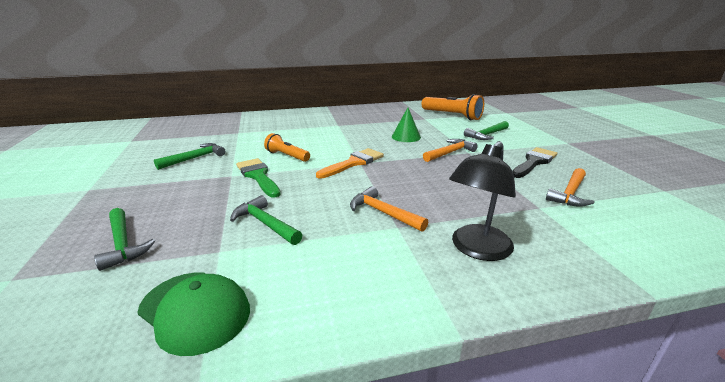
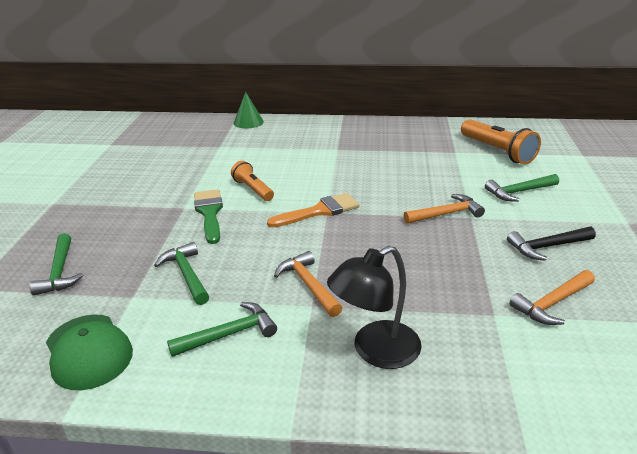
camera: 20 degrees right, 5 degrees up
(195, 158) = (160, 178): green hammer -> green hammer (229, 334)
(406, 137) = (408, 180): green cone -> green cone (248, 122)
(534, 162) = (547, 247): black brush -> black hammer

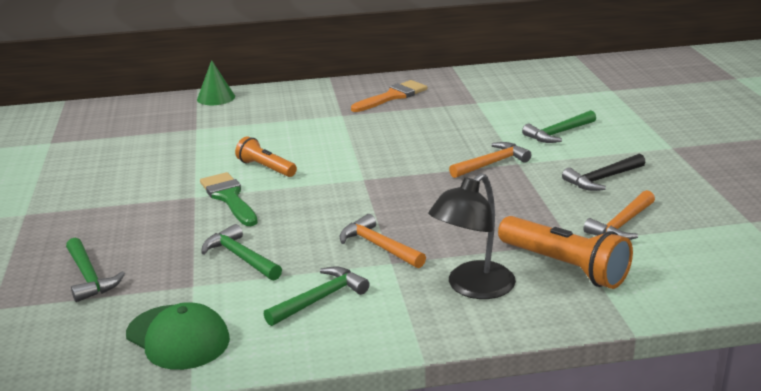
camera: 15 degrees left, 5 degrees down
(319, 211) = (354, 179): orange brush -> orange brush (392, 96)
(497, 151) = (522, 96): orange flashlight -> orange flashlight (564, 267)

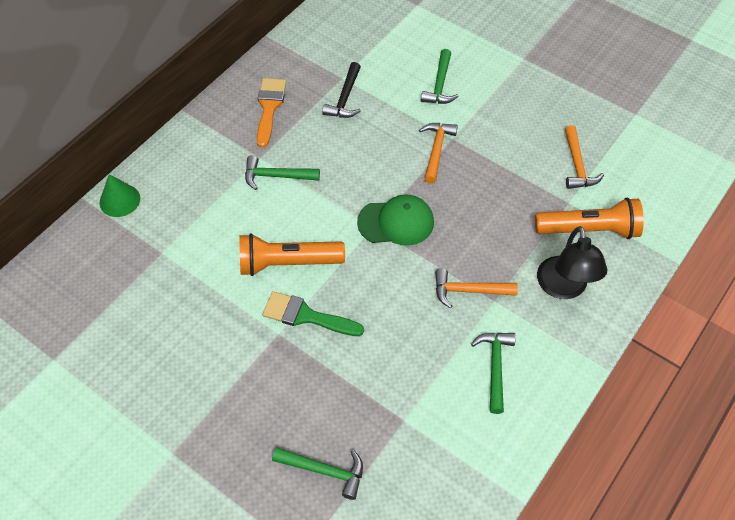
camera: 45 degrees left, 30 degrees up
(178, 337) = (458, 470): green cap -> green cap (396, 222)
(240, 257) = (398, 369): green hammer -> green hammer (276, 176)
(266, 168) = (287, 263): orange flashlight -> orange flashlight, size x1.63
(602, 179) = (519, 123): black hammer -> black hammer (345, 98)

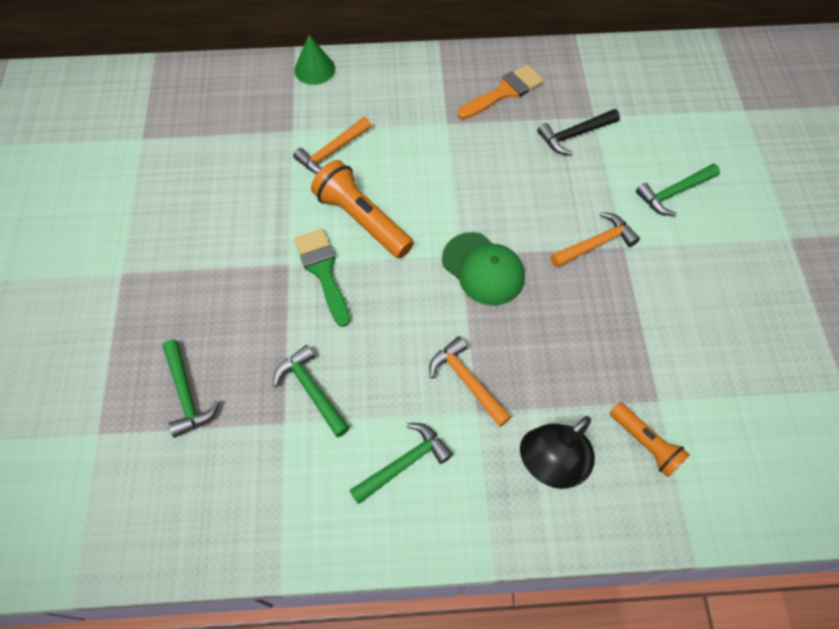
camera: 50 degrees right, 5 degrees up
(276, 176) = (440, 148): green hammer -> green hammer (311, 390)
(577, 165) = (713, 378): orange hammer -> orange hammer (332, 152)
(589, 230) = (645, 443): orange flashlight -> orange flashlight, size x0.61

